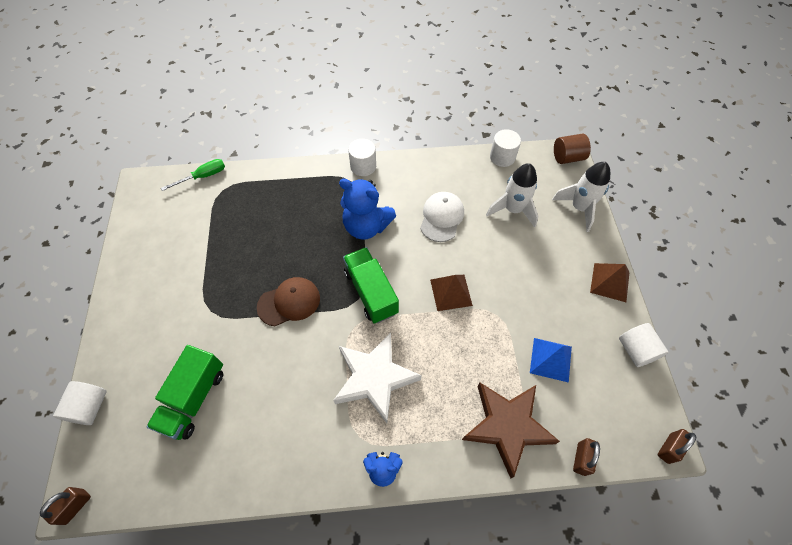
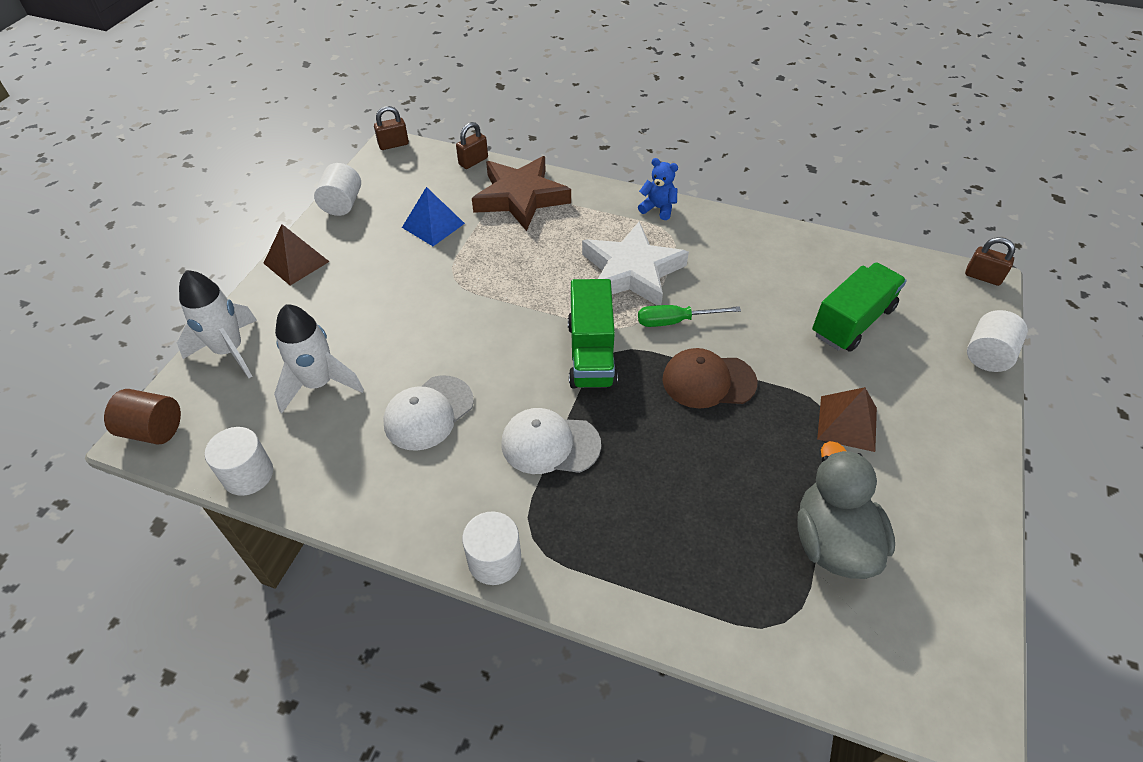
camera: 155 degrees left, 10 degrees down
(75, 506) = (982, 277): brown padlock -> brown padlock turned 60 degrees clockwise
(202, 233) = (832, 541): none -> grey duck
(203, 176) = (824, 676): green screwdriver -> green screwdriver (675, 321)
(366, 226) = (550, 444): blue teddy bear -> white cap
(451, 292) = (489, 318): brown pyramid -> brown pyramid (847, 423)

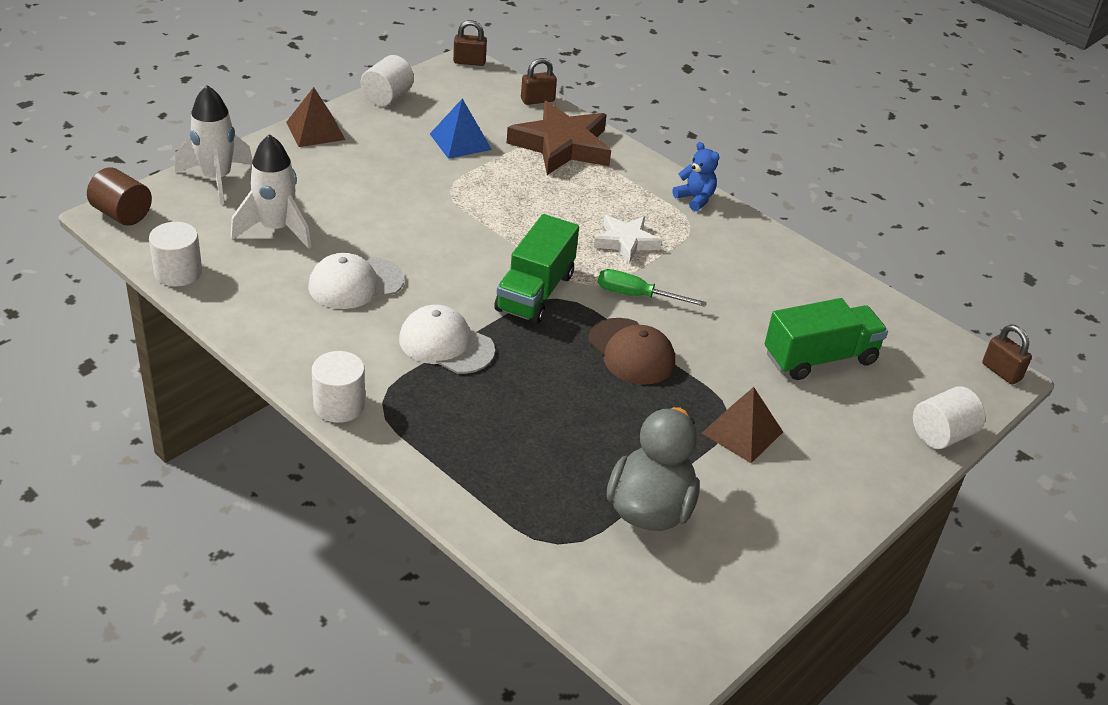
camera: 20 degrees right, 10 degrees down
(631, 271) = (625, 242): white star -> white star, size x0.58
(708, 381) = (631, 352): brown cap -> brown cap turned 150 degrees counterclockwise

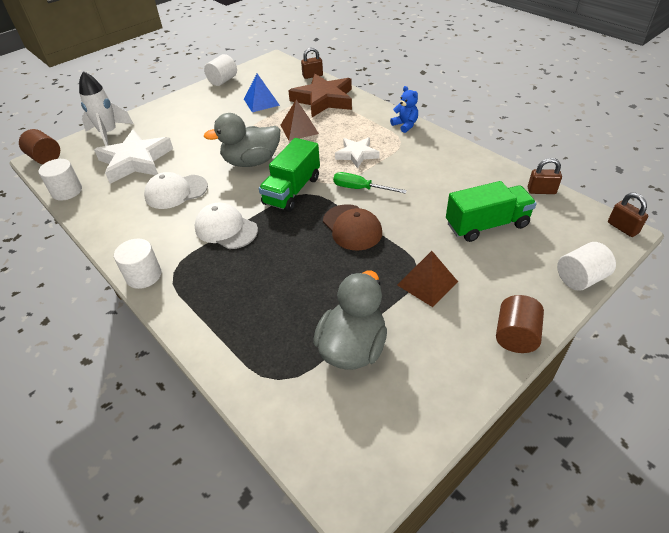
camera: 10 degrees right, 5 degrees up
(276, 229) = (135, 161): white rocket -> white star
(315, 130) = (175, 102): brown pyramid -> brown pyramid (299, 129)
(464, 243) = (251, 162): none -> grey duck
(469, 62) = (275, 58): brown padlock -> brown padlock (541, 191)
(858, 502) = (515, 336): none -> brown cylinder

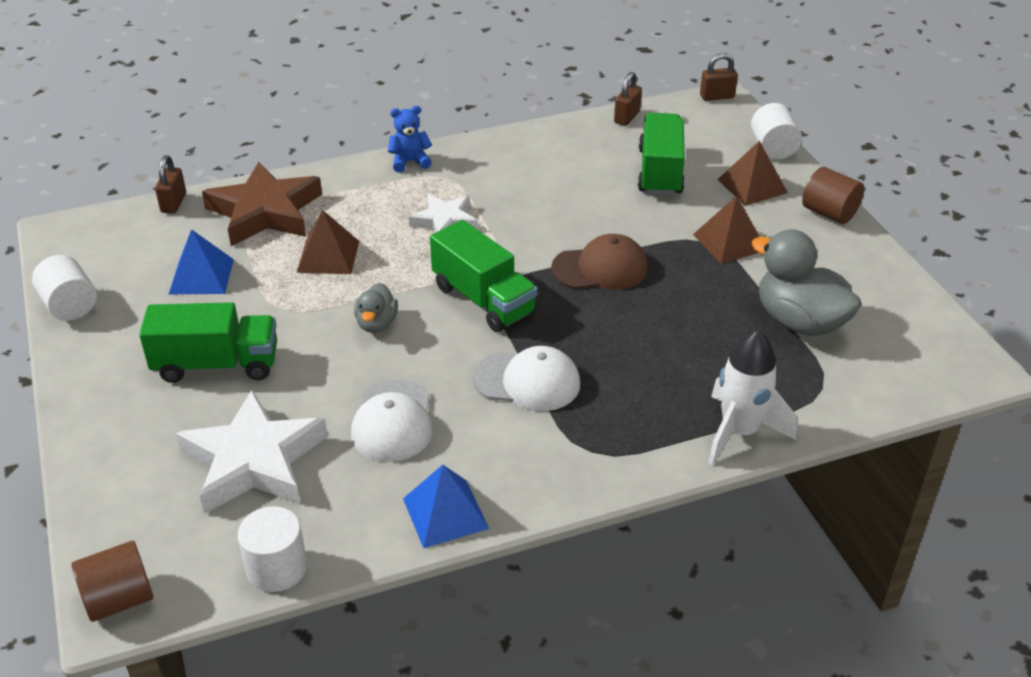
camera: 70 degrees left, 5 degrees down
(109, 134) = (114, 491): white rocket -> white rocket (739, 432)
(111, 231) = (445, 513): none -> blue pyramid
(143, 275) = (580, 484): white cylinder -> none
(199, 128) = (216, 365): none -> green truck
(226, 229) = (527, 381): white cap -> white cap turned 135 degrees counterclockwise
(251, 162) = (376, 324): grey duck -> grey duck, size x0.53
(360, 189) = (525, 240): green screwdriver -> none
(513, 278) = (752, 186): none -> brown pyramid

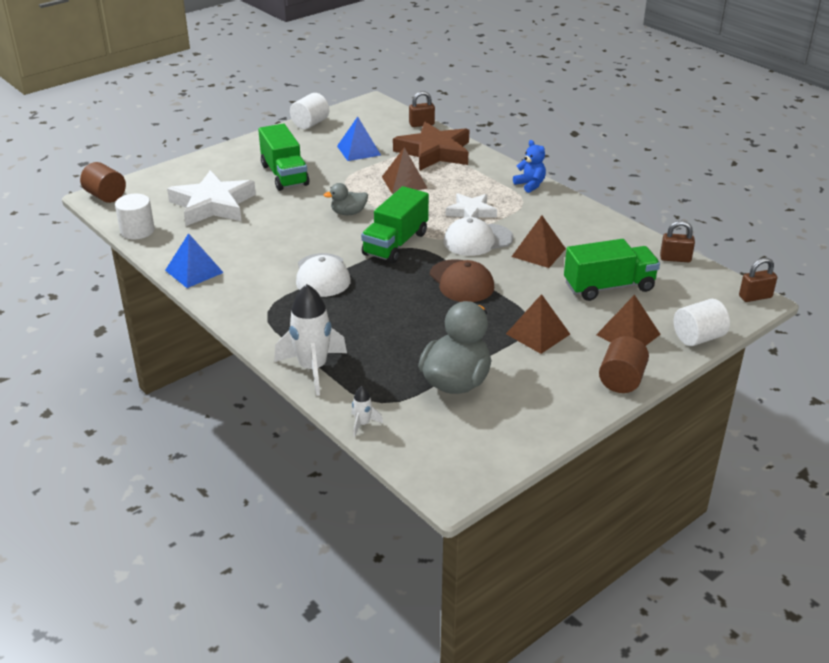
camera: 70 degrees right, 5 degrees down
(392, 421) = (263, 238): white cap -> white cap (477, 240)
(567, 197) = (538, 252): none -> brown pyramid
(717, 96) = (755, 297): brown padlock -> brown padlock turned 75 degrees counterclockwise
(861, 412) = (363, 424): none -> white rocket

